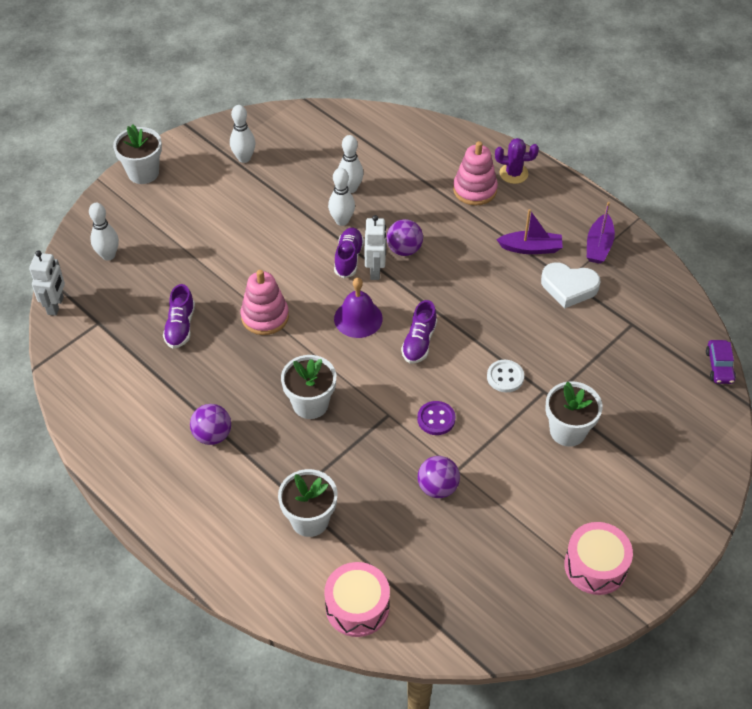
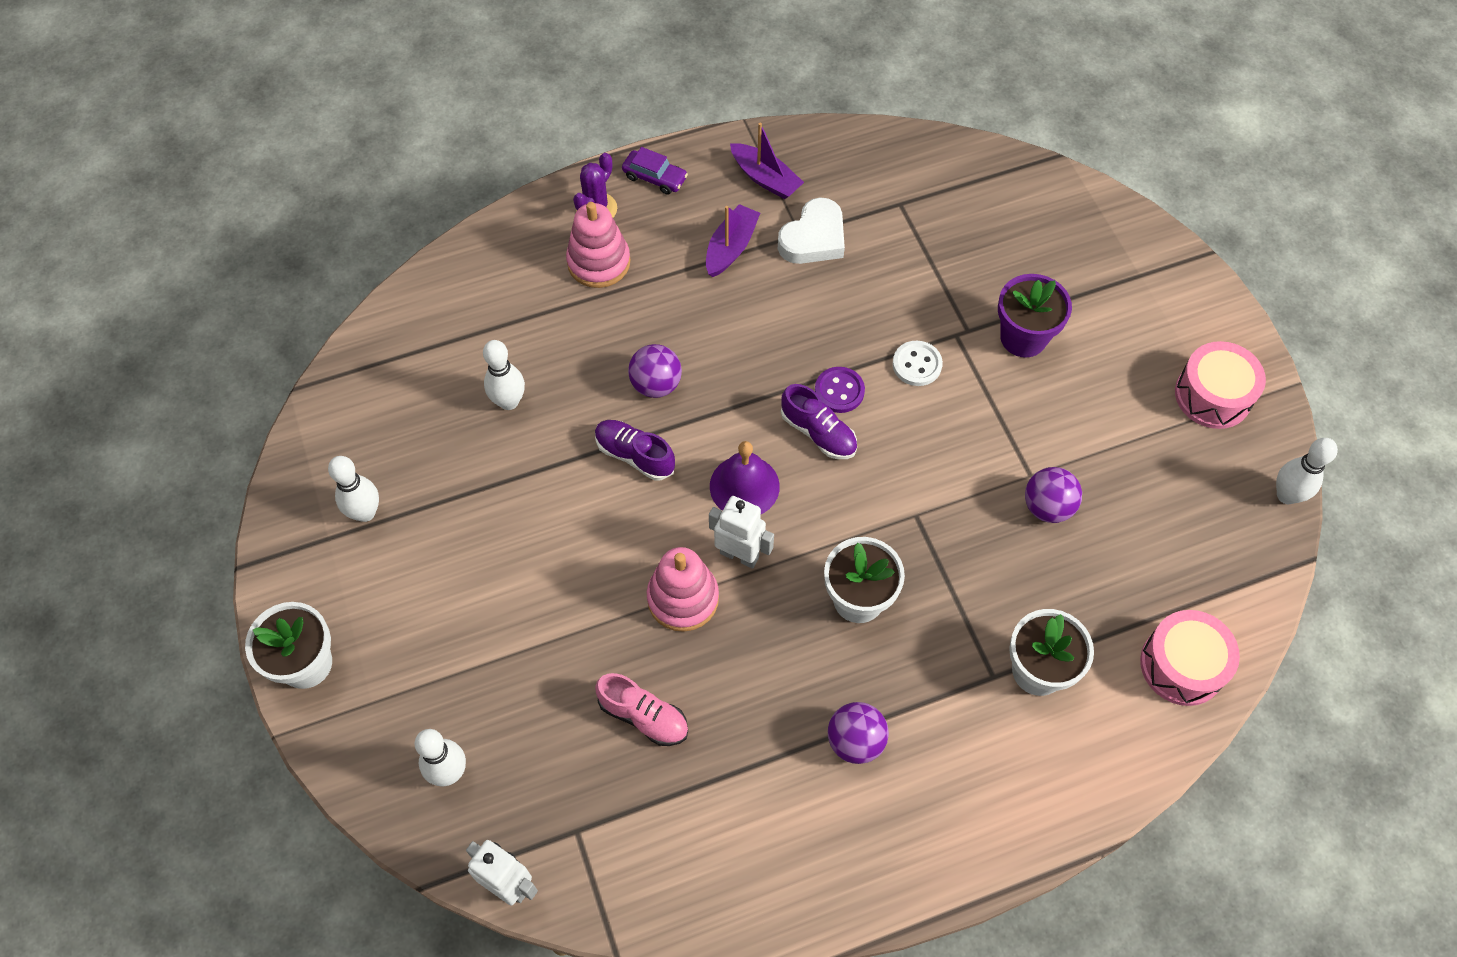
camera: 65 degrees left, 10 degrees up
(180, 326) = (643, 716): purple shoe -> pink shoe
(342, 221) = (562, 436): white bowling pin -> white bowling pin (1286, 495)
(375, 271) = (674, 432): white robot -> white robot (739, 555)
(436, 419) = (946, 465): purple button -> purple button (839, 391)
(568, 431) = (1023, 337): white flower pot -> purple flower pot
(719, 366) = (998, 154): purple car -> purple car (655, 177)

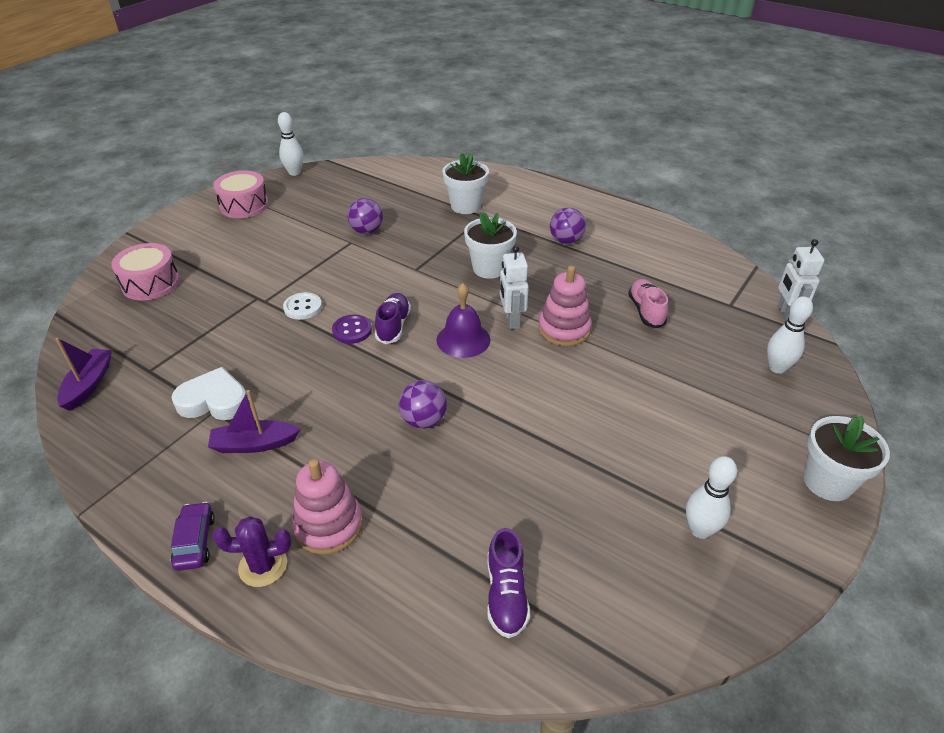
camera: 125 degrees left, 20 degrees down
(509, 401) = (518, 500): white bowling pin -> none
(635, 455) = (492, 400): purple shoe -> purple shoe (506, 594)
(765, 178) = (157, 460): purple boat -> purple boat (89, 384)
(1023, 337) = (247, 275): purple flower pot -> none
(1182, 665) = (419, 174): pink drum -> pink drum (150, 283)

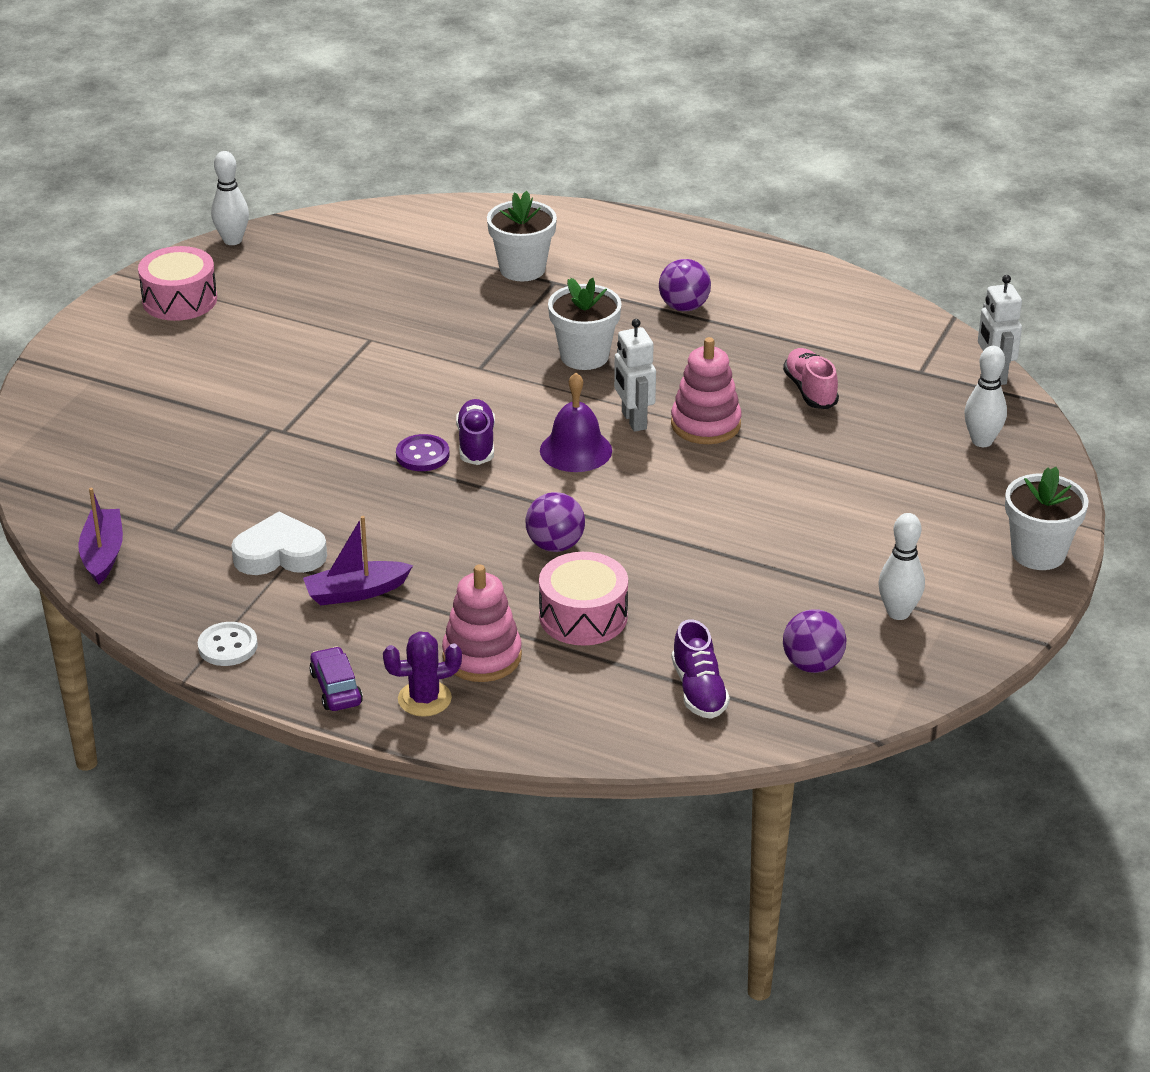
camera: 10 degrees left, 5 degrees down
(150, 283) = (105, 425): pink drum -> pink drum (583, 616)
(303, 307) = (341, 433): white button -> white button (227, 646)
(367, 231) = (387, 321): purple ball -> purple ball (812, 665)

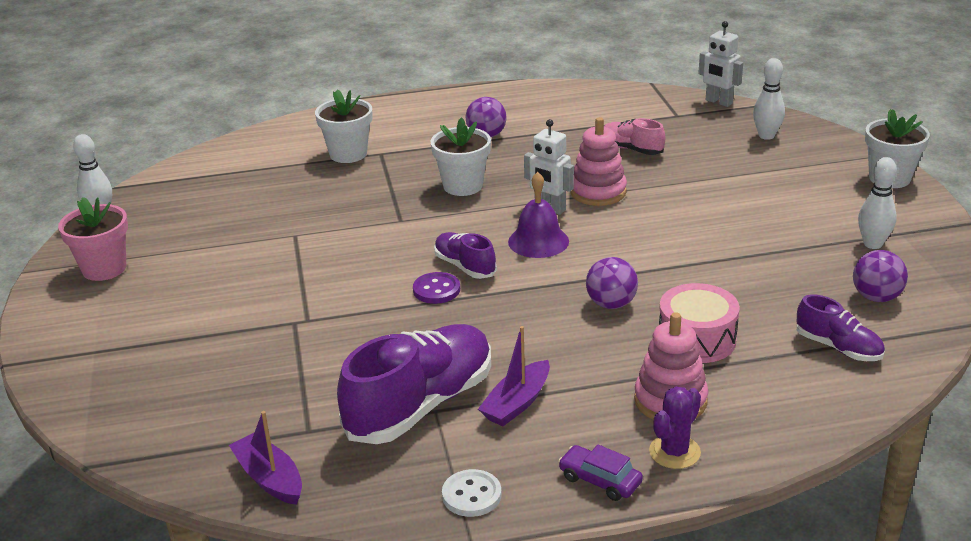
camera: 35 degrees left, 5 degrees down
(179, 300) = (104, 268): pink drum -> pink flower pot
(280, 554) = (420, 405): white heart -> purple shoe

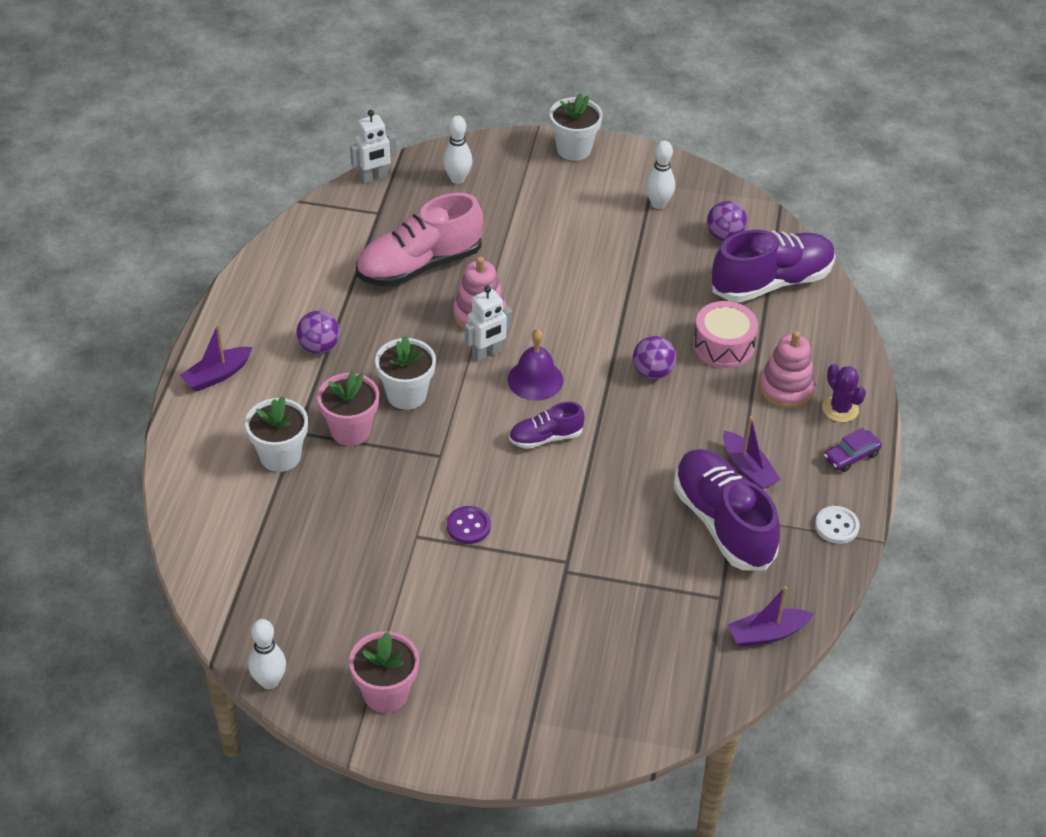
camera: 70 degrees left, 15 degrees up
(400, 174) = (350, 430): none -> pink flower pot
(418, 107) = (217, 375): none -> purple boat
(436, 290) = (571, 466): purple button -> purple button (468, 526)
(631, 149) = (419, 265): pink shoe -> pink shoe, size x1.94
(838, 348) = (771, 282): purple shoe -> purple shoe, size x1.94

